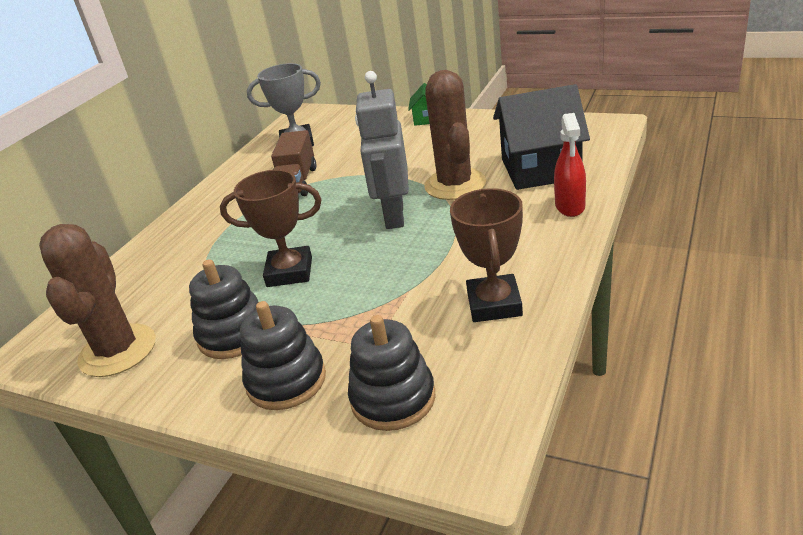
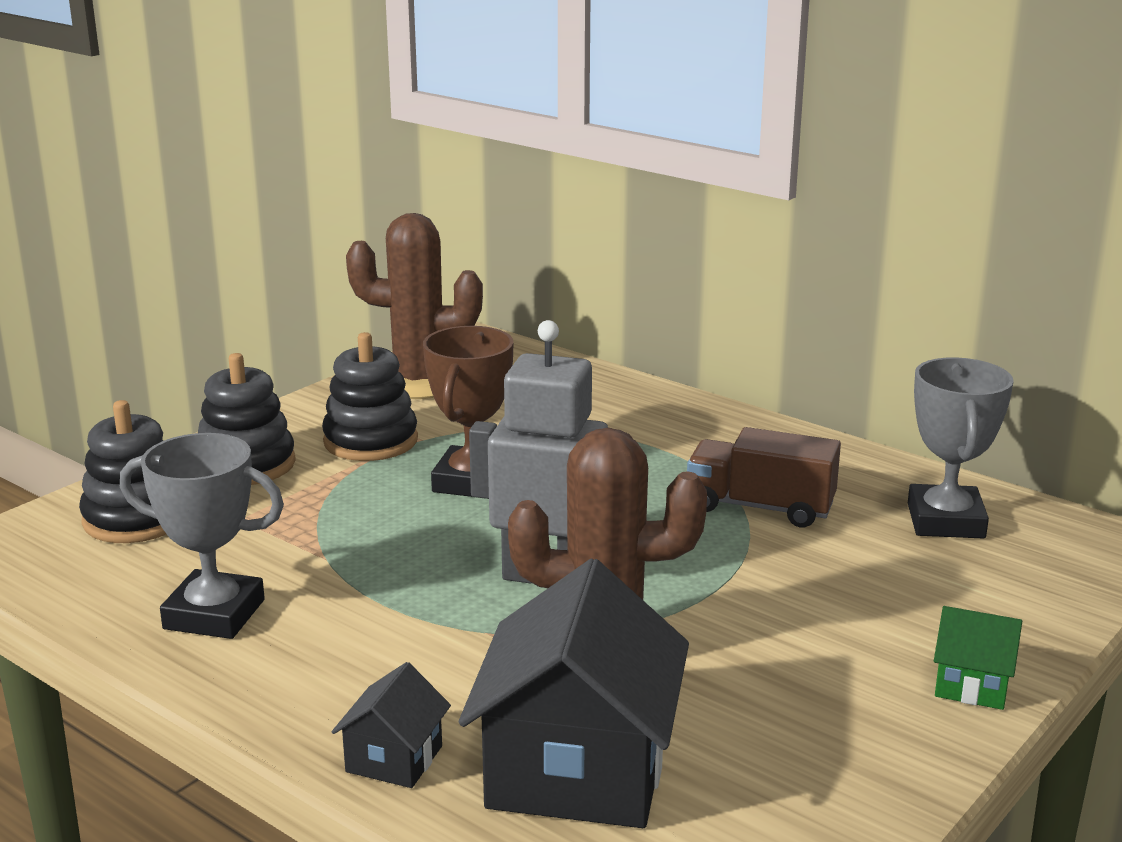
camera: 100 degrees right, 10 degrees down
(494, 304) = (214, 614): brown trophy -> grey trophy
(570, 206) = (394, 759): red spray bottle -> black house

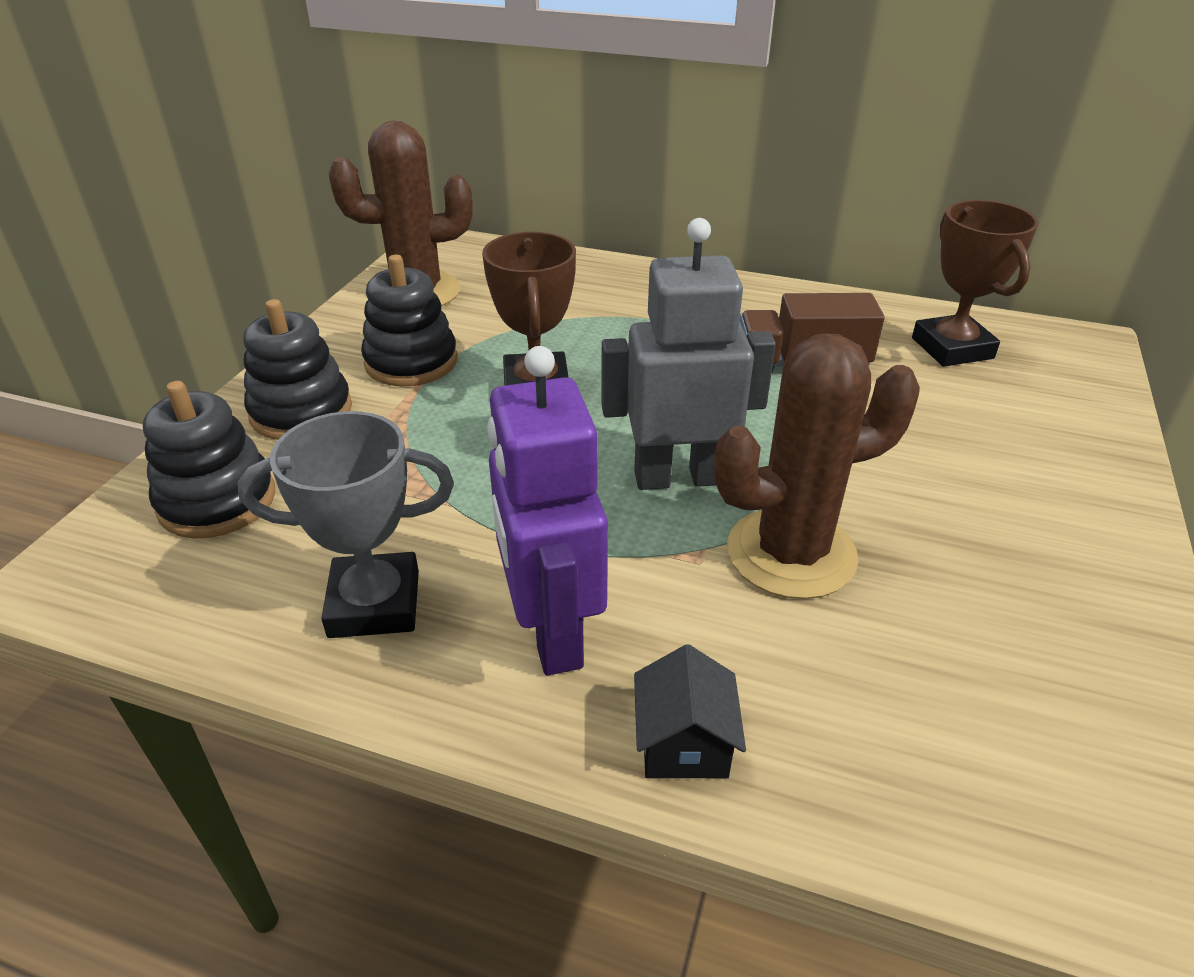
camera: 20 degrees left, 15 degrees up
(343, 664) = (551, 632): none -> purple robot
(578, 769) = (867, 700): black house -> none
(945, 521) = (952, 348): grey trophy -> brown trophy
(972, 684) = (1106, 505): green house -> none

